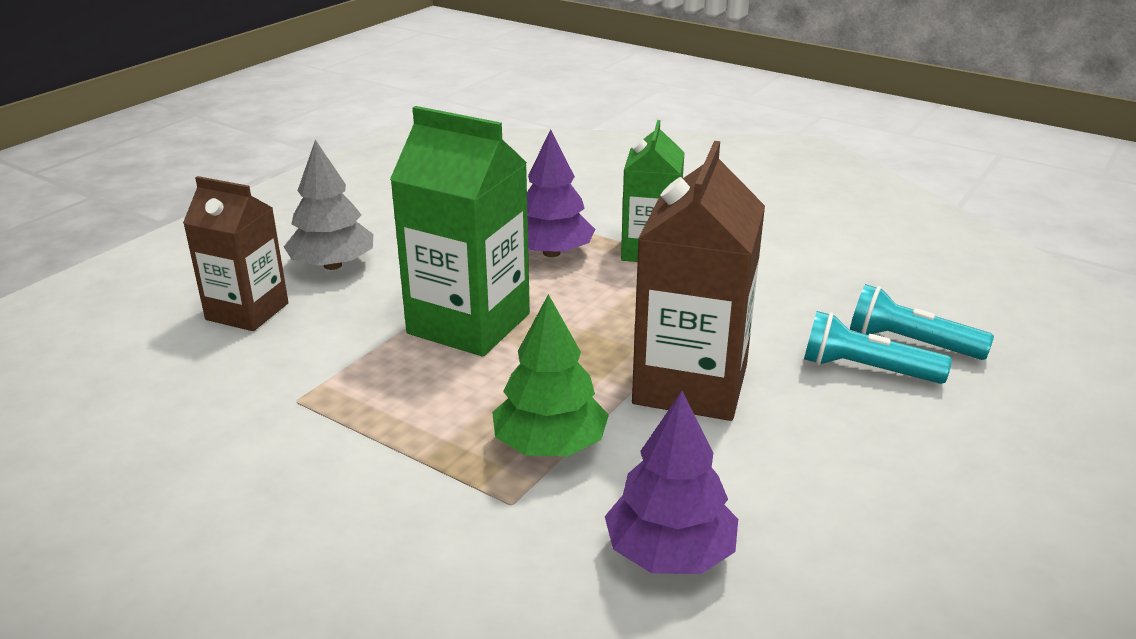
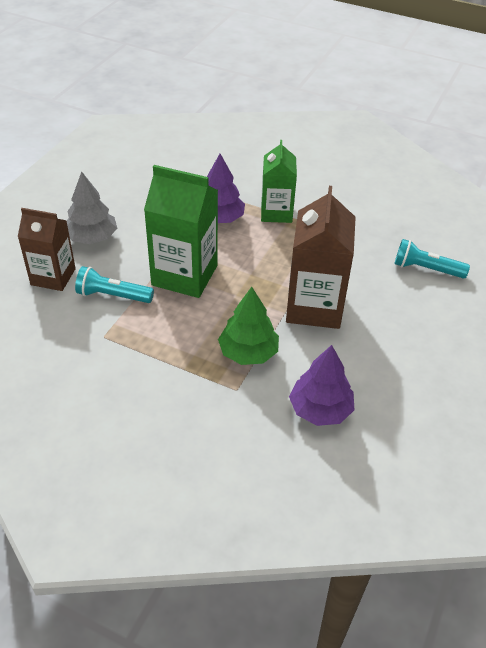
camera: 10 degrees left, 15 degrees up
(866, 369) = (404, 289): turquoise flashlight -> turquoise flashlight (113, 296)

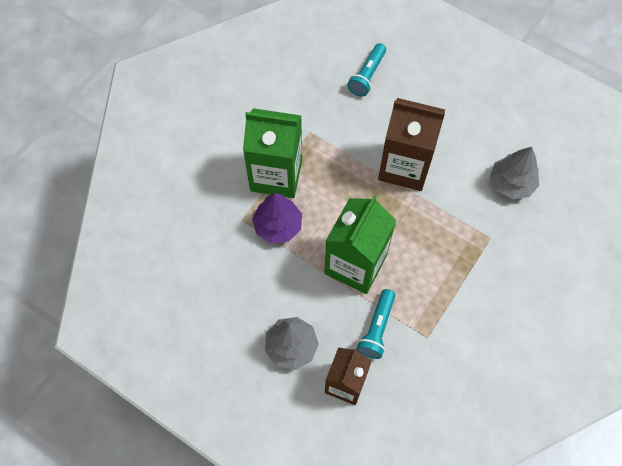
camera: 80 degrees left, 20 degrees up
(248, 352) = (452, 224): green tree -> none
(276, 212) = (276, 175): green carton -> green carton, size x1.52
(320, 409) = (511, 183): purple tree -> grey tree

